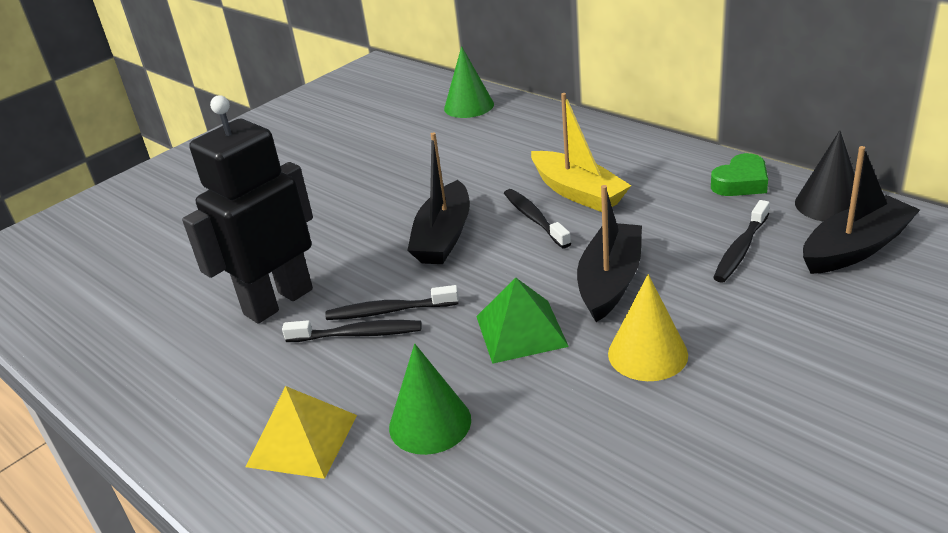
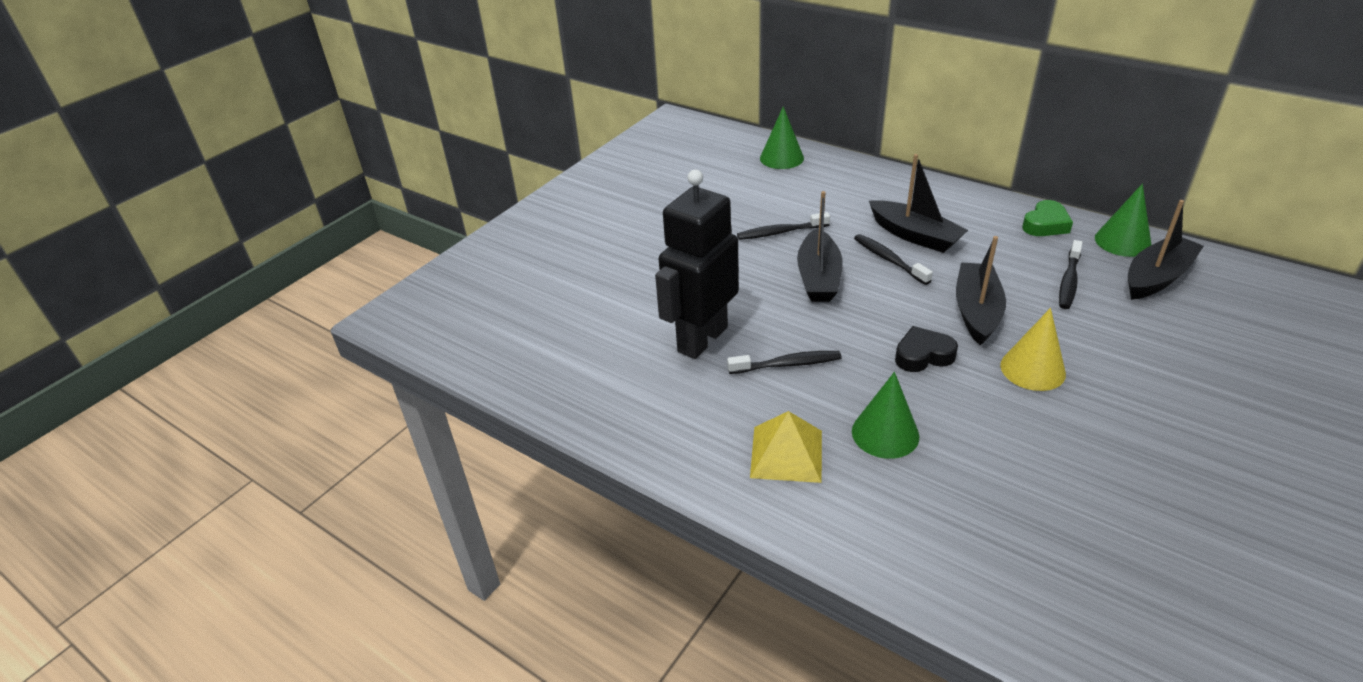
camera: 10 degrees left, 5 degrees up
(388, 311) = (803, 343): black toothbrush -> black toothbrush (780, 232)
(521, 331) = (923, 355): green pyramid -> black heart
(578, 192) = (915, 235): yellow boat -> black boat
(829, 204) = (1122, 241): black cone -> green cone

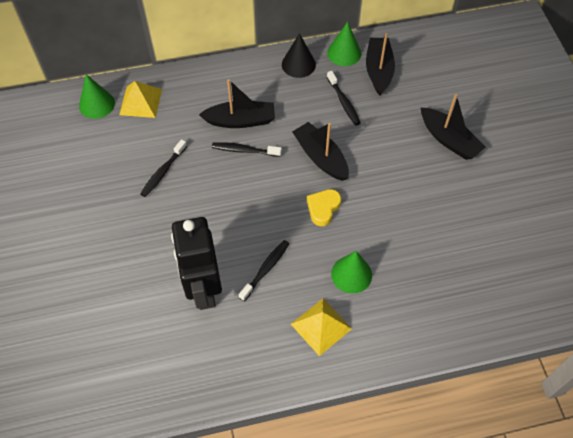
camera: 50 degrees left, 20 degrees up
(818, 277) = (220, 193): black boat -> black boat (449, 140)
(825, 174) = (140, 102): none -> yellow pyramid
(923, 355) = (323, 208): black heart -> yellow heart
(1032, 369) = (377, 178): yellow cone -> none
(1045, 224) = (298, 64): green heart -> black cone

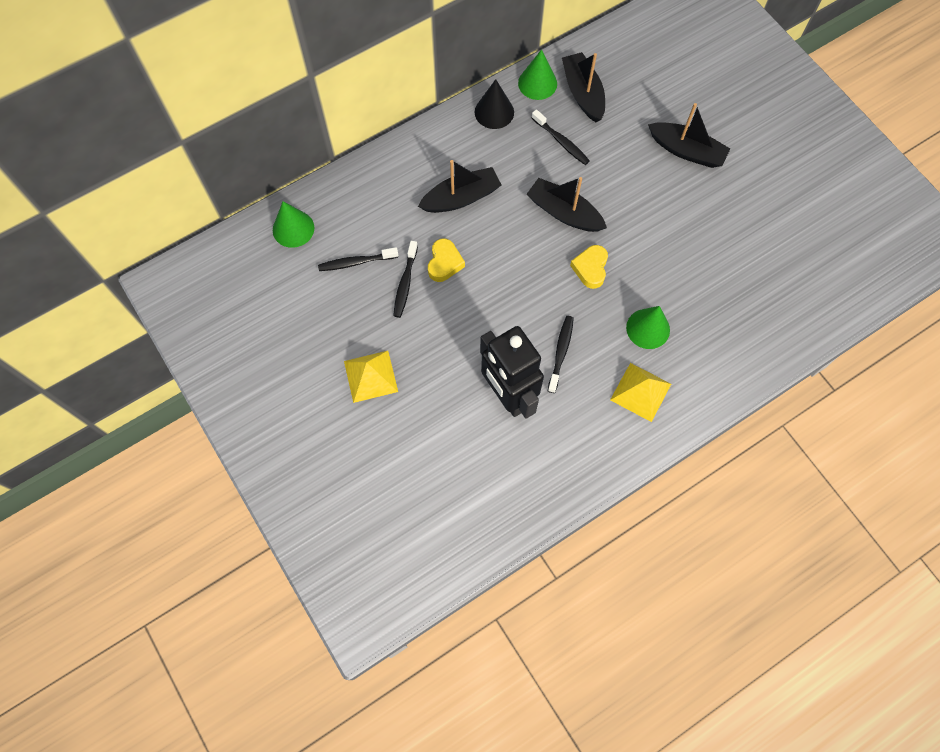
camera: 20 degrees left, 10 degrees up
(140, 102) = (341, 210): yellow pyramid -> yellow pyramid (371, 376)
(202, 166) = (444, 263): none -> yellow heart
(244, 150) = (480, 230): black toothbrush -> black toothbrush (356, 262)

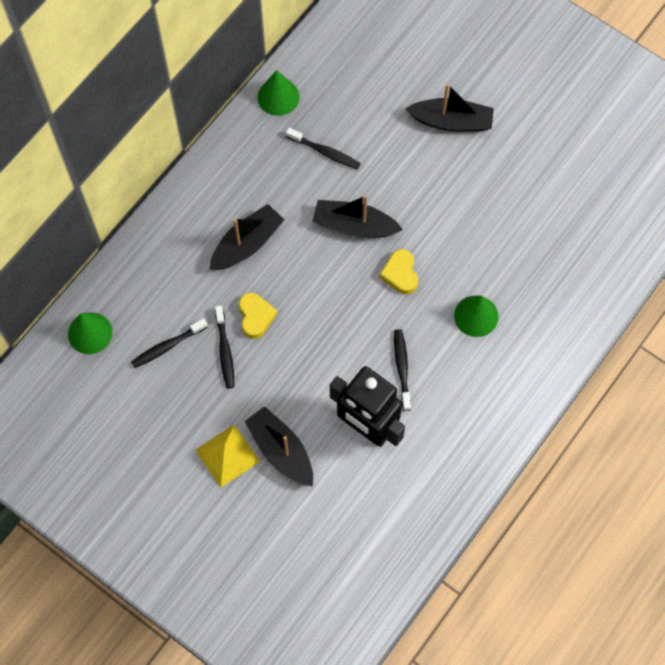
camera: 20 degrees left, 0 degrees up
(494, 112) = (246, 142): black cone -> none
(583, 93) = (328, 93): black boat -> black boat (281, 450)
(640, 392) = (490, 380): yellow pyramid -> none

